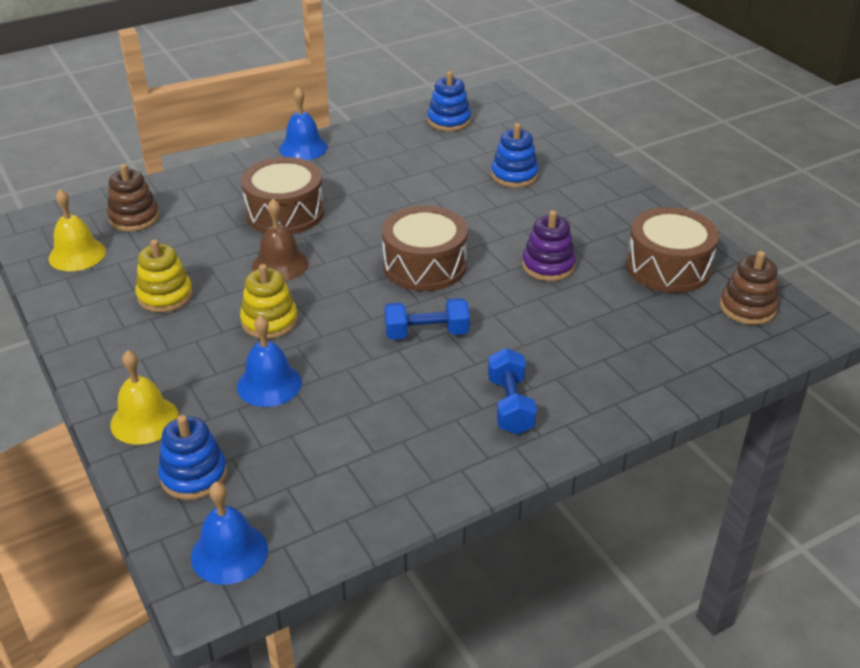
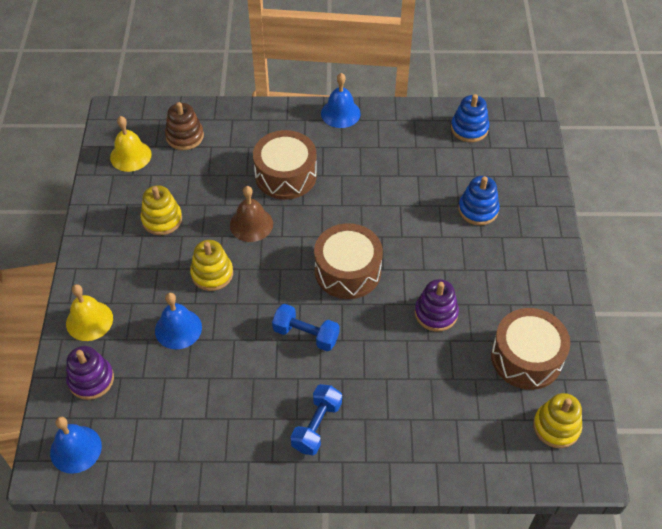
camera: 30 degrees right, 15 degrees up
(194, 475) = (91, 379): blue stacking toy -> purple stacking toy
(747, 308) = (556, 427): brown stacking toy -> yellow stacking toy

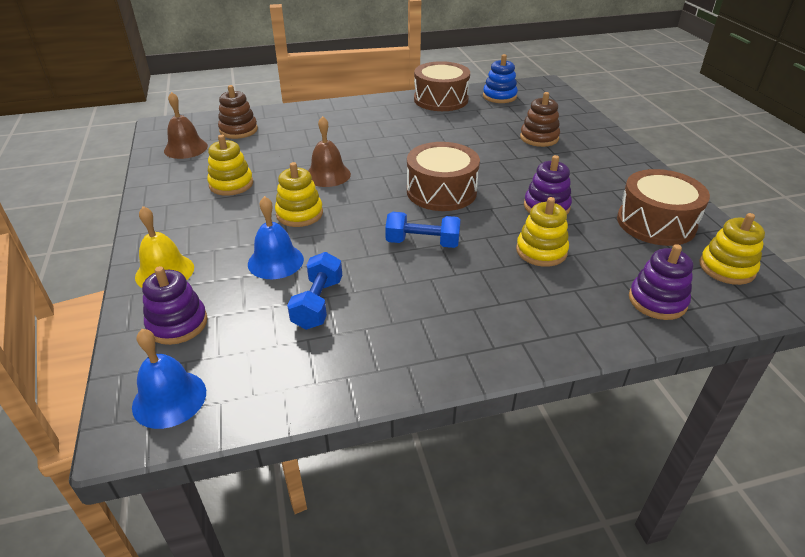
camera: 15 degrees left, 15 degrees down
(130, 156) = (186, 148): yellow bell -> brown bell
(285, 175) = (348, 141): brown drum -> brown drum (441, 99)
(316, 426) = (474, 315): blue dumbbell -> blue dumbbell (318, 303)
(340, 113) = (382, 101): blue bell -> none
(404, 368) = (541, 251): none -> yellow stacking toy
(473, 448) = (657, 301): none -> purple stacking toy
(478, 210) = (539, 138): blue stacking toy -> brown stacking toy

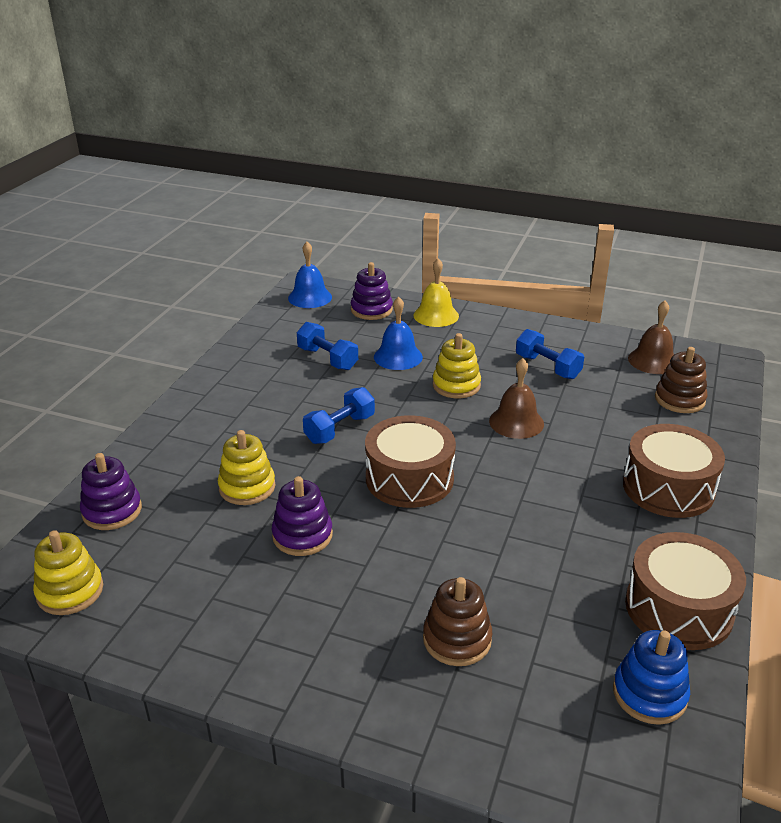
camera: 125 degrees right, 5 degrees down
(231, 184) = (547, 367): yellow stacking toy -> blue dumbbell
(656, 223) = (179, 599): brown drum -> brown drum (668, 488)

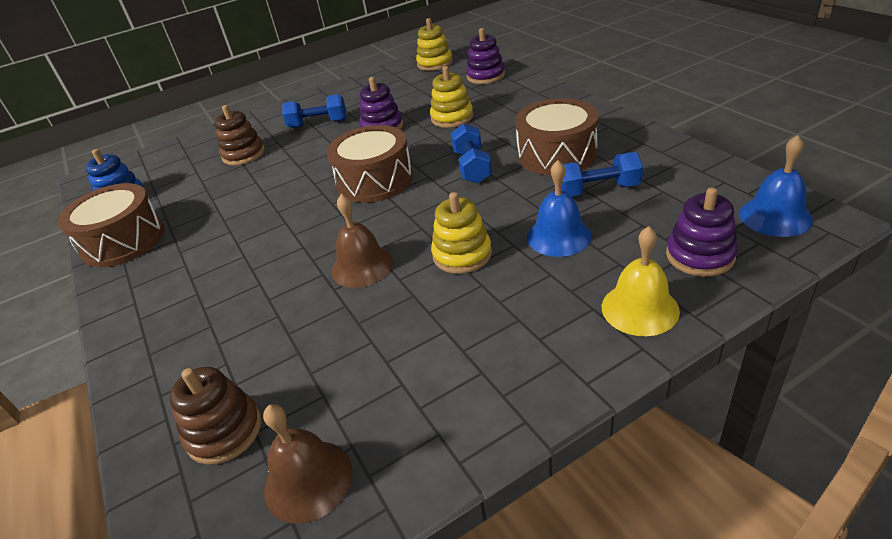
camera: 135 degrees right, 5 degrees up
(547, 367) = (417, 347): blue dumbbell -> blue dumbbell (318, 124)
(668, 488) = (174, 311): brown drum -> brown drum (556, 154)

